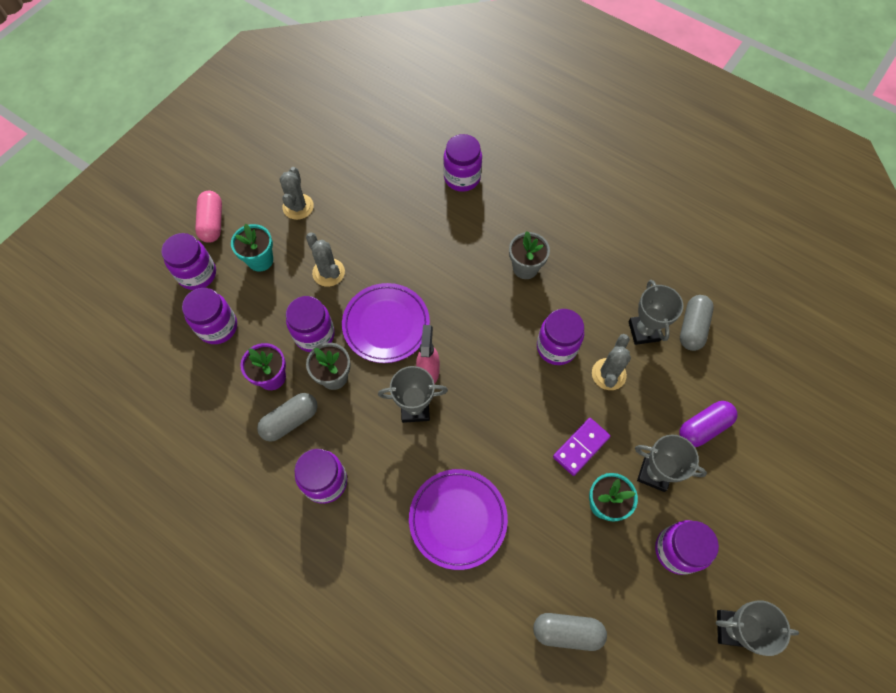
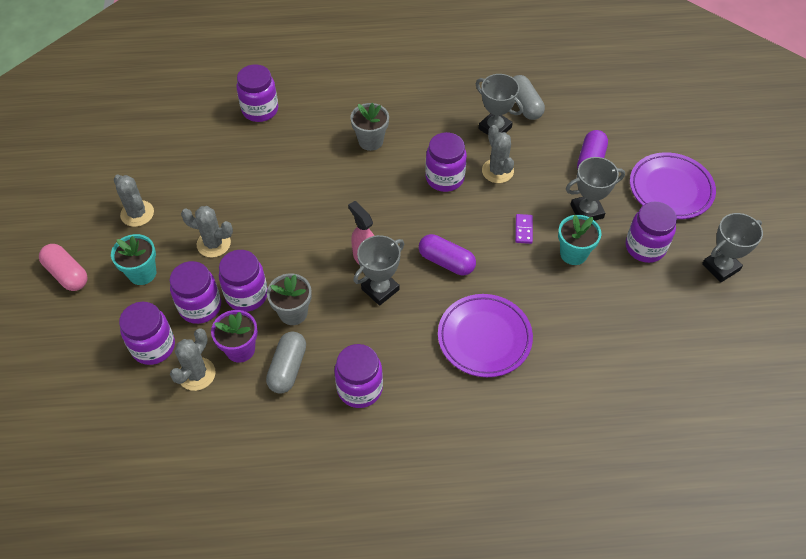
camera: 40 degrees left, 10 degrees down
(197, 274) = (92, 321): purple jar -> purple jar (200, 306)
(226, 373) = (196, 374): none -> grey cactus
(386, 325) = (300, 249): purple plate -> purple plate (670, 189)
(489, 425) = (446, 262): none -> purple capsule
(567, 631) = (626, 349): grey capsule -> none
(581, 447) = (523, 230): purple domino -> purple domino, size x0.64

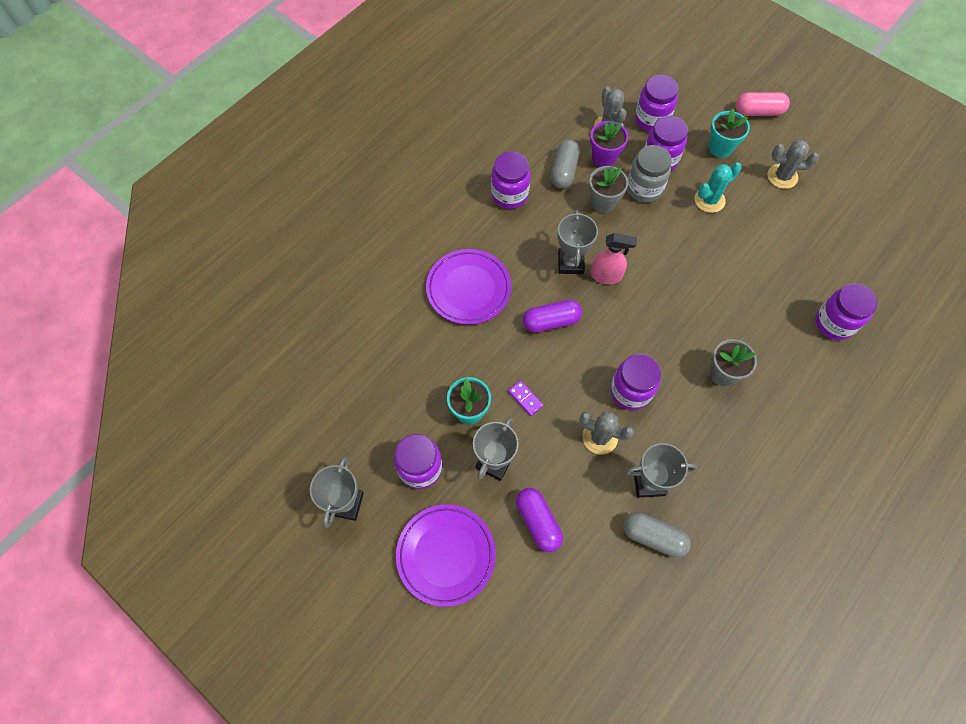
camera: 135 degrees right, 10 degrees up
(213, 244) = (709, 200): grey cactus -> turquoise cactus
(246, 295) = (644, 188): purple jar -> grey jar
(288, 368) = (564, 171): grey capsule -> grey capsule turned 45 degrees clockwise

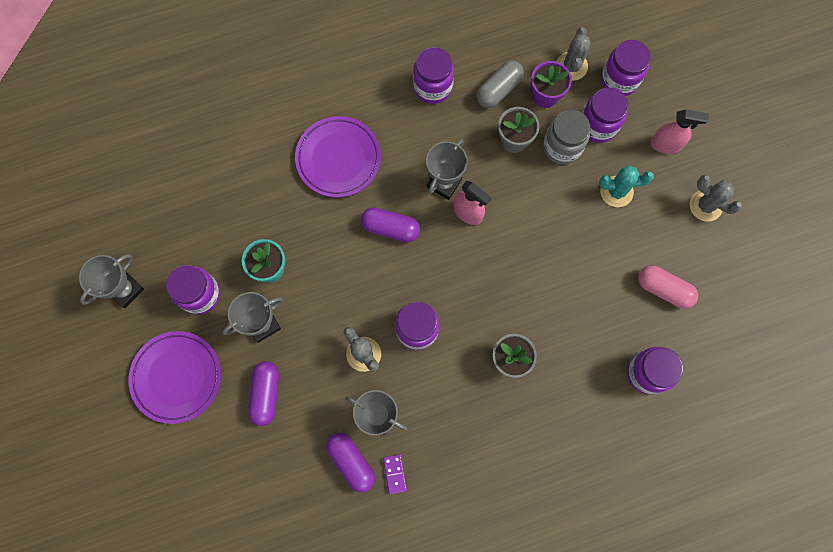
camera: 30 degrees right, 10 degrees up
(525, 398) = (323, 285): purple domino -> purple domino (395, 474)
(653, 537) = (351, 462): grey capsule -> purple capsule
(720, 148) = (666, 144): turquoise flower pot -> pink spray bottle
(758, 112) = (732, 126): pink capsule -> pink capsule (663, 289)

